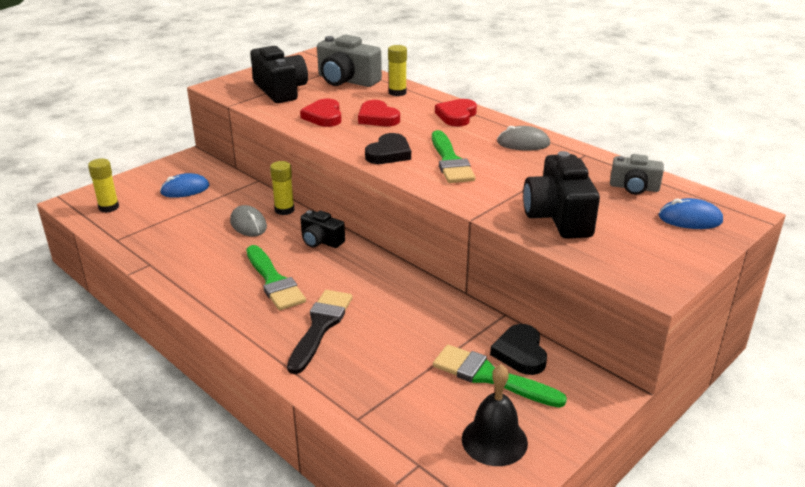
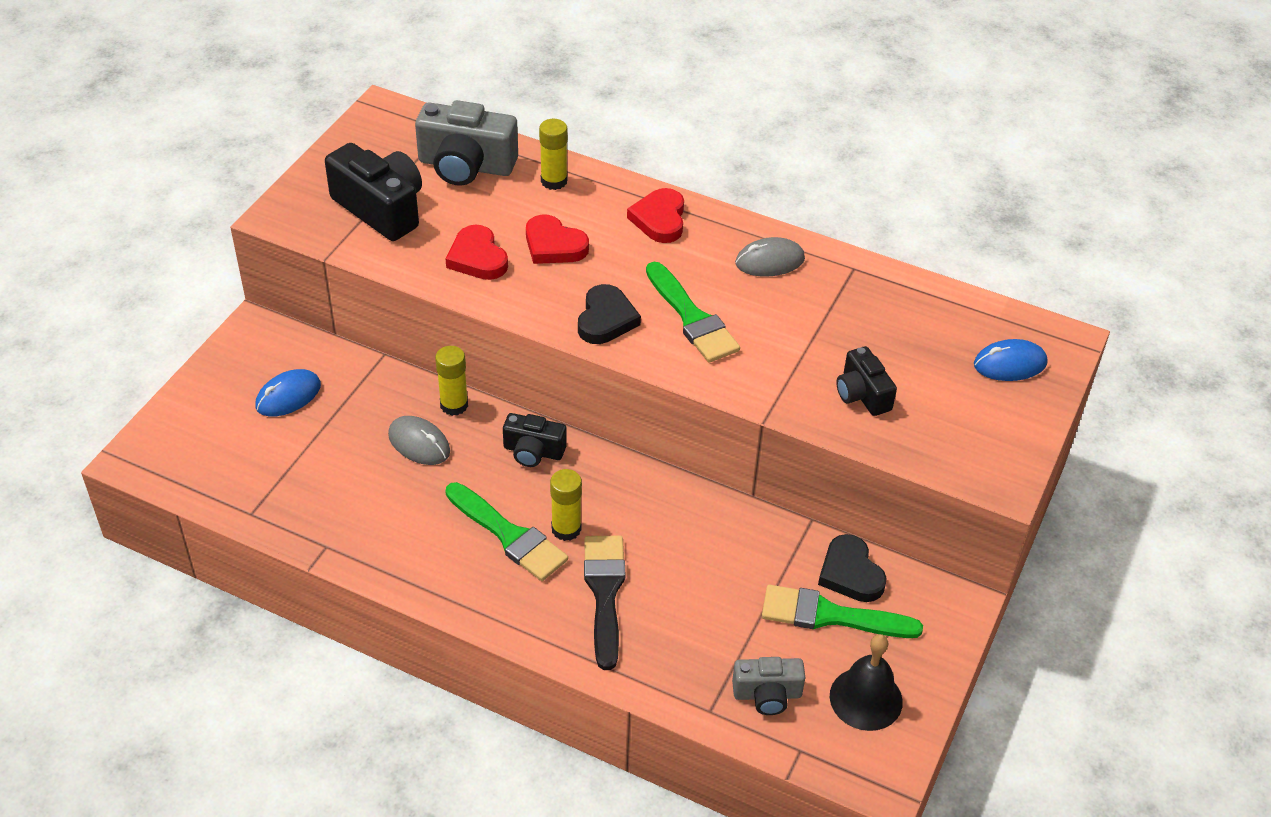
camera: 20 degrees left, 15 degrees up
(109, 207) = (198, 456): yellow glue stick -> yellow glue stick (566, 529)
(558, 217) = (862, 394): black camera -> black camera, size x0.58
(634, 188) = (932, 321): grey camera -> grey camera (767, 694)

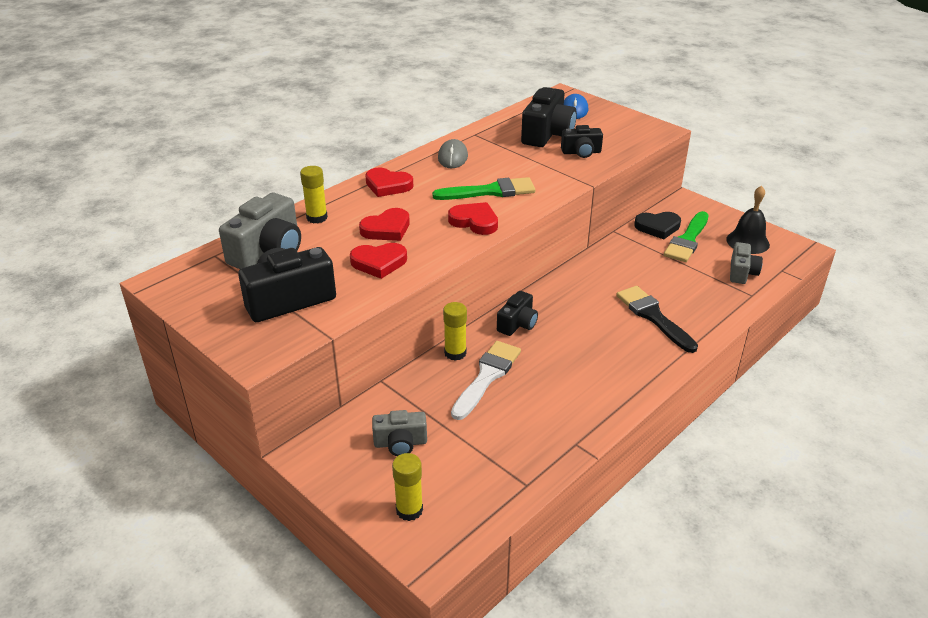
camera: 70 degrees left, 10 degrees down
(288, 396) = (400, 443): blue mouse -> grey camera
(419, 443) = (487, 377): grey mouse -> white brush
(508, 535) = (592, 348): green brush -> none
(566, 529) = (594, 322): yellow glue stick -> yellow glue stick (409, 510)
(605, 593) = (653, 317): black brush -> black brush turned 45 degrees clockwise
(606, 319) = (474, 222): black heart -> red heart
(901, 346) = (547, 134): none -> black camera

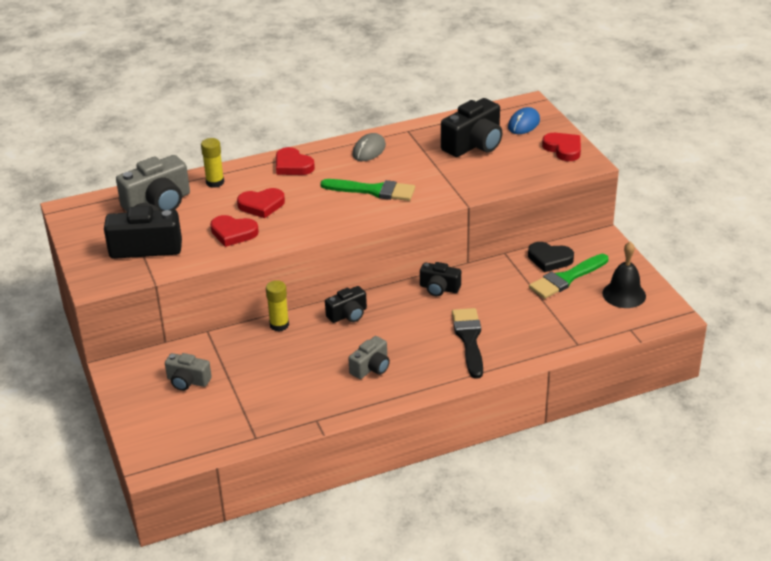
camera: 25 degrees right, 0 degrees up
(409, 510) = (160, 428): yellow glue stick -> none
(474, 222) = (337, 215): red heart -> red heart (563, 149)
(487, 377) = (289, 350): white brush -> none
(581, 152) = (488, 170): black camera -> black camera (439, 288)
(741, 273) = (588, 322): grey camera -> grey camera (371, 367)

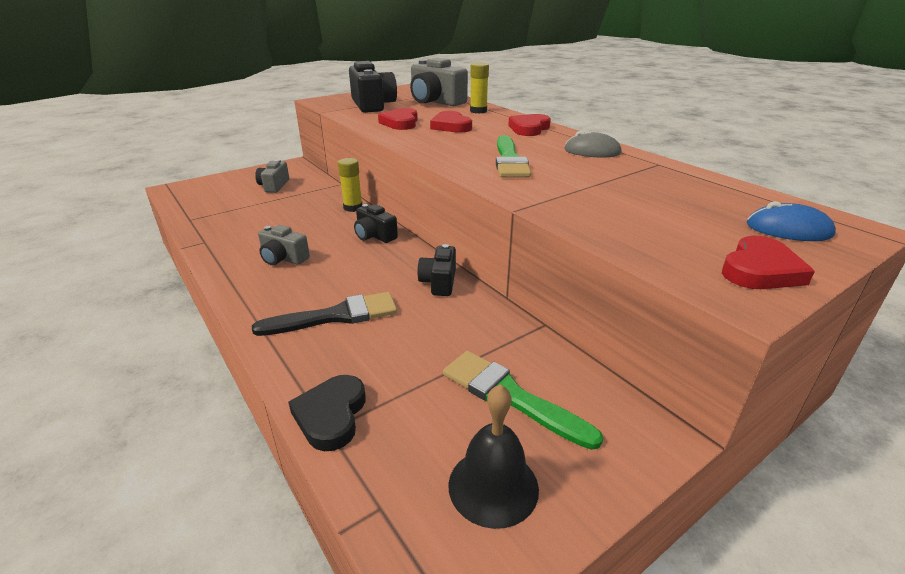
camera: 75 degrees right, 5 degrees down
(474, 144) = (676, 200): black camera -> none
(549, 259) = (554, 371): black heart -> black heart (331, 415)

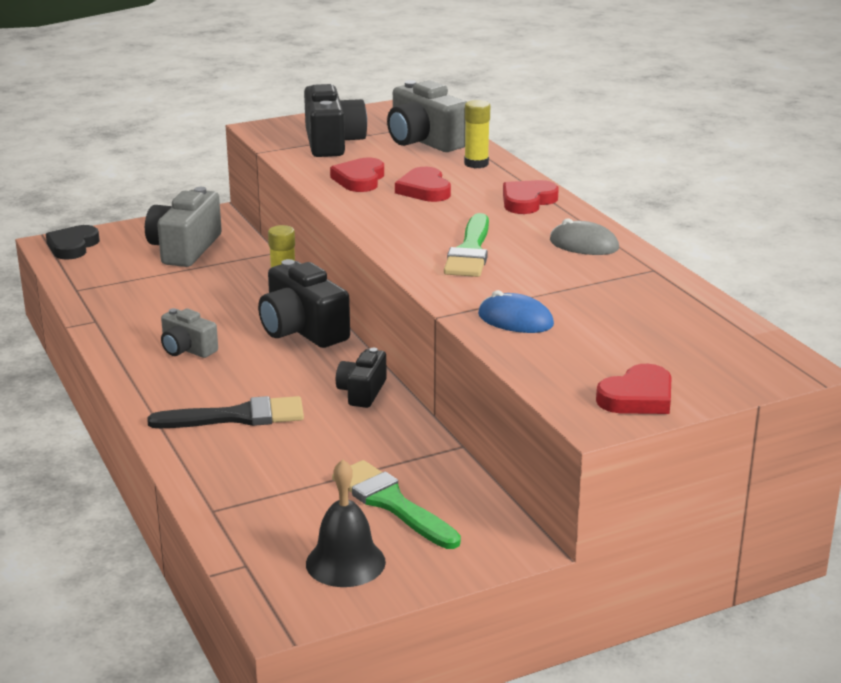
camera: 10 degrees right, 5 degrees down
(274, 186) = (185, 249): grey camera -> grey camera, size x1.71
(331, 415) = (216, 500): black heart -> black heart (72, 246)
(374, 236) = (302, 330): black camera -> black camera, size x1.71
(788, 229) = (716, 361): blue mouse -> blue mouse (515, 320)

